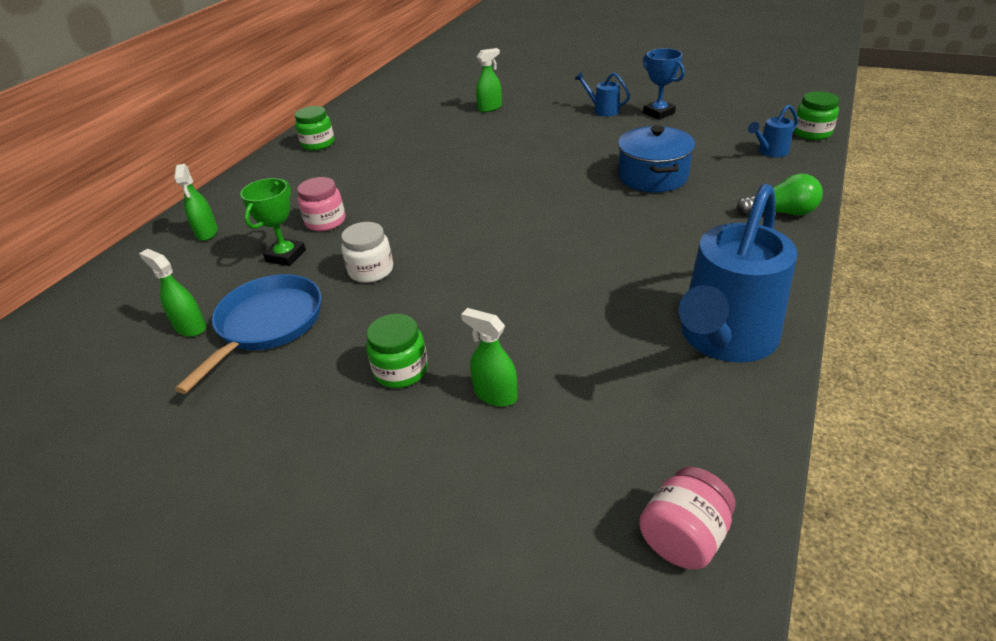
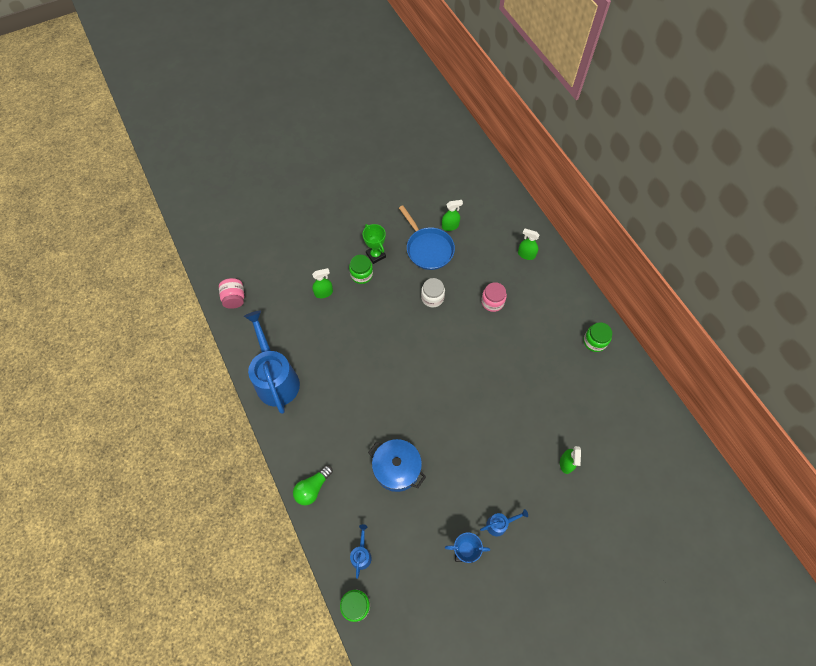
camera: 125 degrees right, 25 degrees up
(286, 256) = (474, 274): green trophy -> green trophy (375, 255)

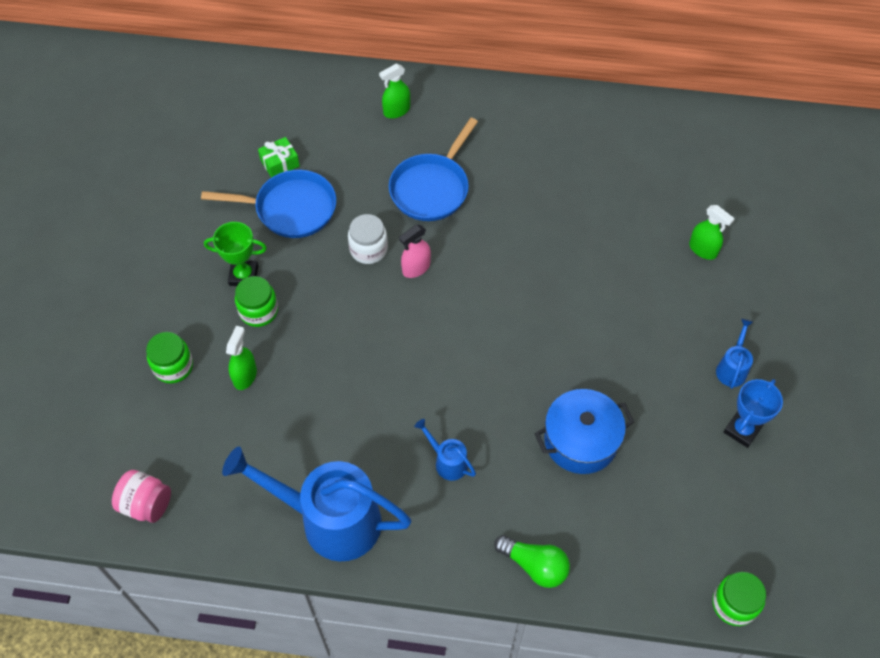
camera: 55 degrees left, 5 degrees down
(313, 488) = (534, 565): green light bulb -> green light bulb turned 45 degrees counterclockwise
(361, 554) = (669, 556): blue watering can -> blue watering can (447, 461)
(438, 326) = (416, 268): none -> pink spray bottle
(450, 226) = (280, 163): green spray bottle -> green gift
(492, 302) = (432, 188): pink jar -> blue pan
(594, 341) = (571, 121): green jar -> green jar (173, 366)

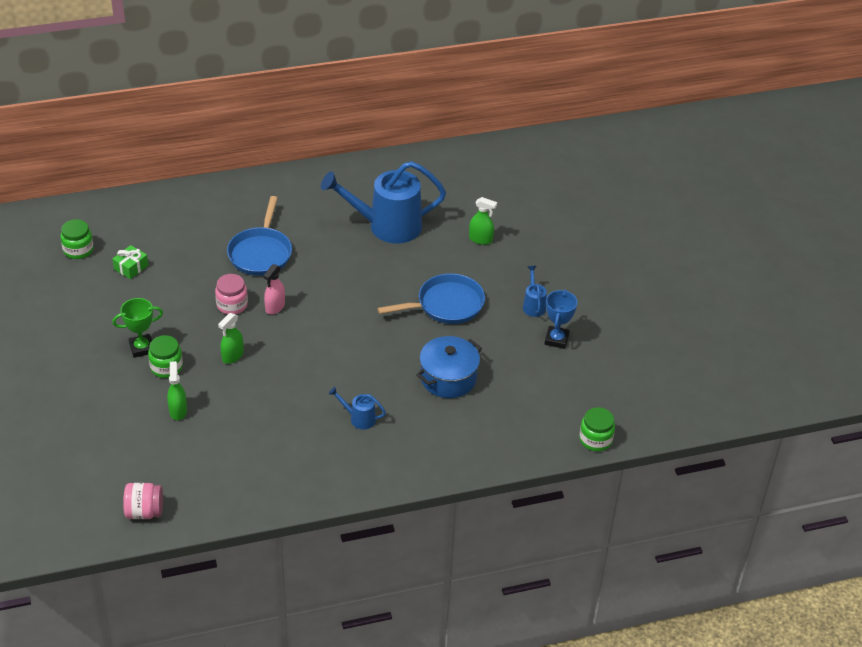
camera: 25 degrees left, 15 degrees down
(173, 366) = (117, 421): green jar -> green jar (78, 250)
(290, 209) = (156, 295): blue pan -> blue pan (446, 305)
(329, 520) = (289, 478): blue watering can -> blue watering can (386, 226)
(368, 249) = (232, 305): white jar -> pink jar
(396, 111) = (207, 209): green spray bottle -> green spray bottle (232, 356)
(534, 565) = (451, 460): green light bulb -> none

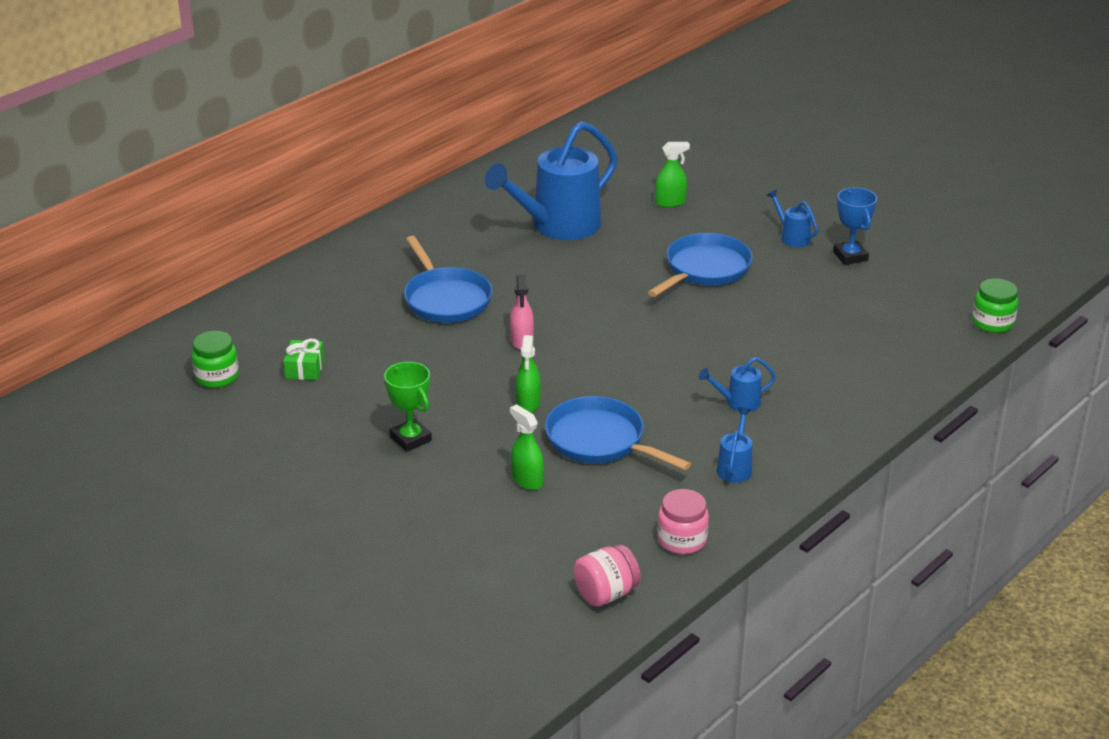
camera: 30 degrees left, 10 degrees down
(142, 348) = (410, 439): green trophy -> green trophy turned 75 degrees counterclockwise
(166, 367) = (463, 445): green jar -> none
(232, 305) = (470, 357): pink jar -> pink jar (682, 540)
(247, 404) = (600, 441): none -> blue pan
(307, 464) = (735, 467): none -> blue watering can
(448, 378) = (786, 330): blue pot -> none

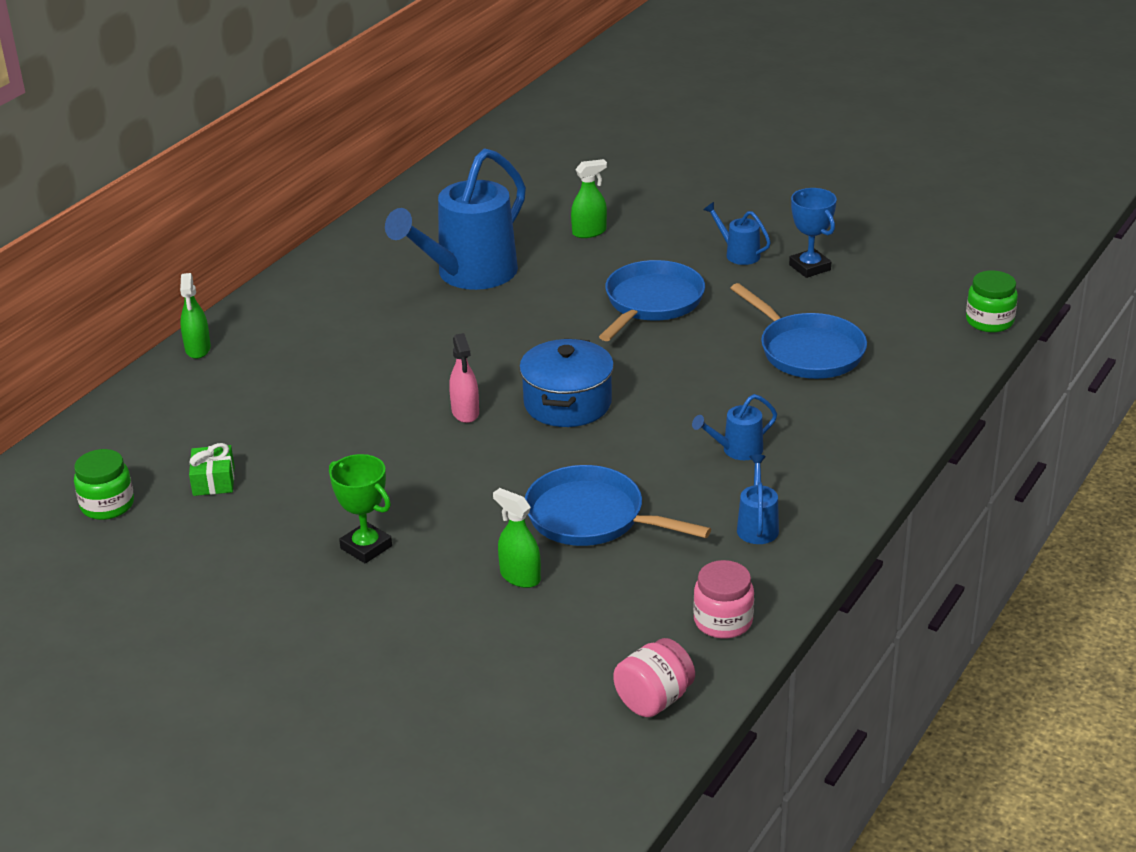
camera: 10 degrees left, 0 degrees up
(445, 299) = (361, 375): blue pan -> blue pan (807, 351)
(528, 403) = (494, 485): green spray bottle -> green spray bottle (198, 349)
(608, 344) = (567, 403): none -> blue pot

